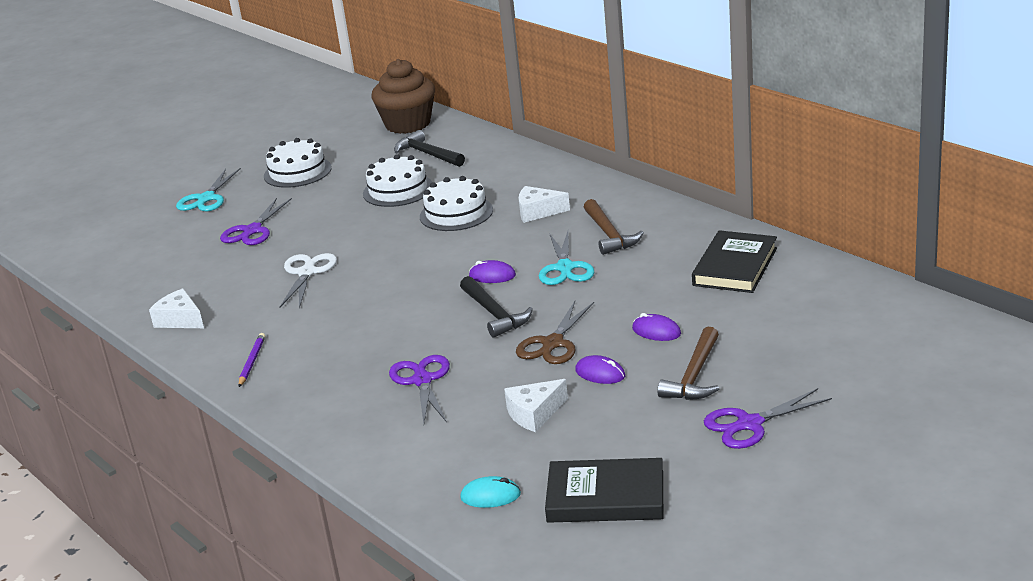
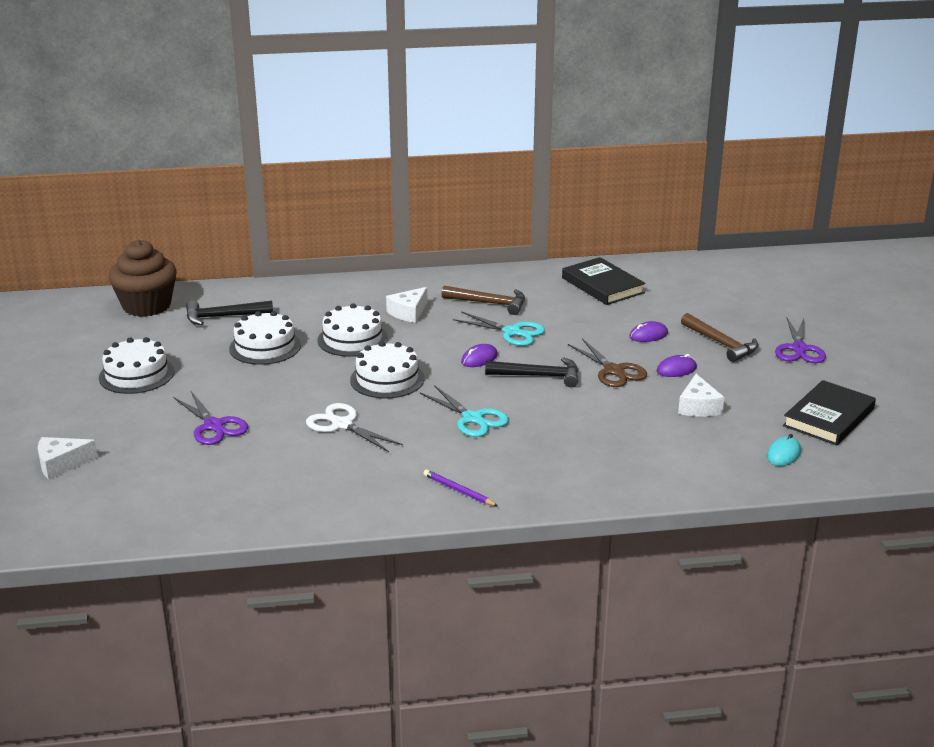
camera: 60 degrees left, 0 degrees up
(180, 320) = (325, 504): white cheese -> white cheese (61, 464)
(206, 198) = (99, 429): turquoise scissors -> turquoise scissors (472, 418)
(404, 256) = (387, 379): none -> white cake
(422, 381) = (596, 431): purple scissors -> none

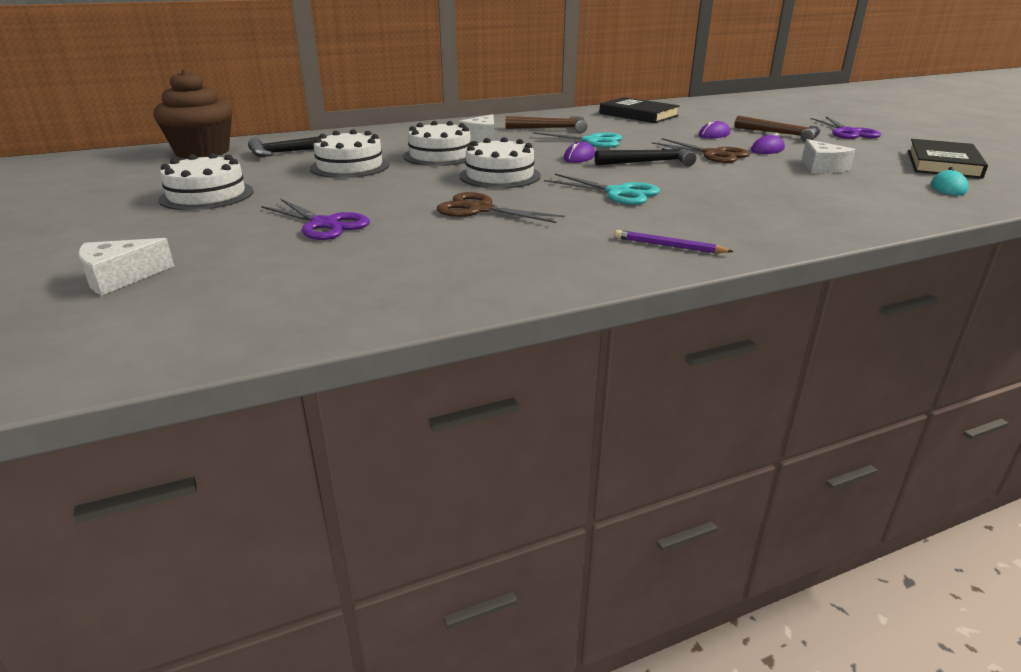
camera: 15 degrees left, 0 degrees up
(342, 425) = (480, 209): white scissors -> brown scissors

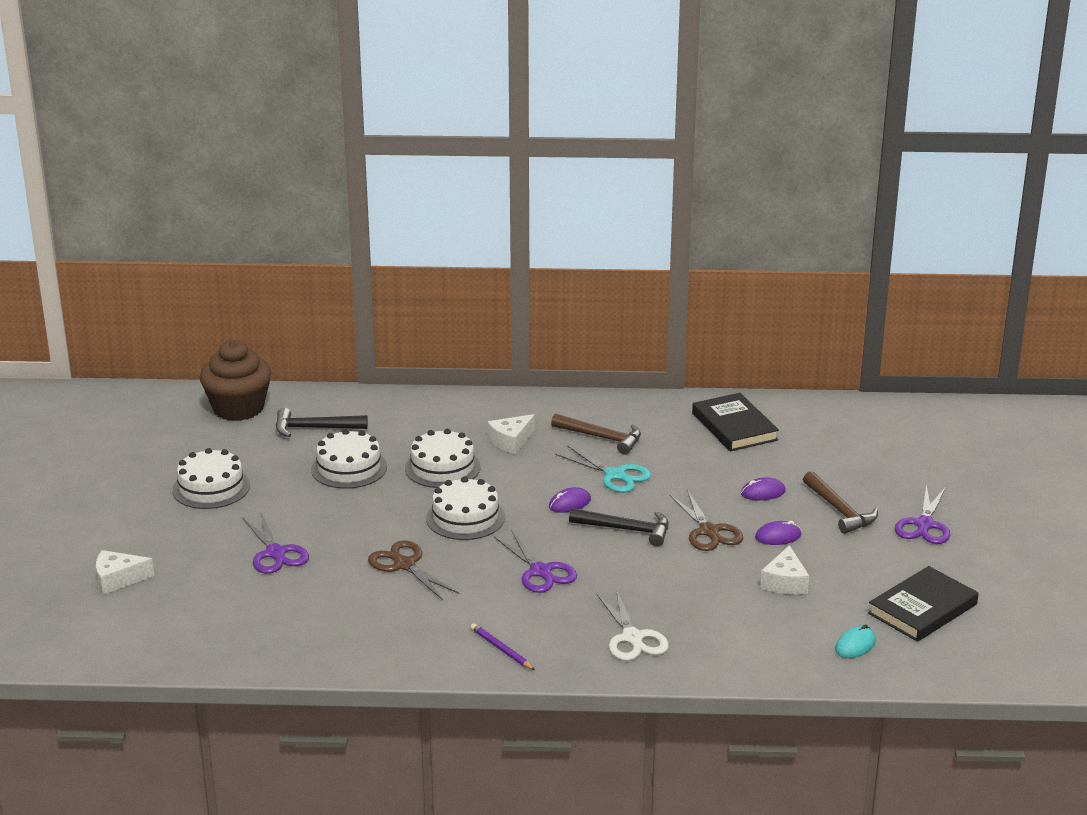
camera: 25 degrees right, 0 degrees up
(618, 193) = (540, 571): turquoise scissors -> purple scissors
(774, 215) = (632, 638): none -> white scissors

